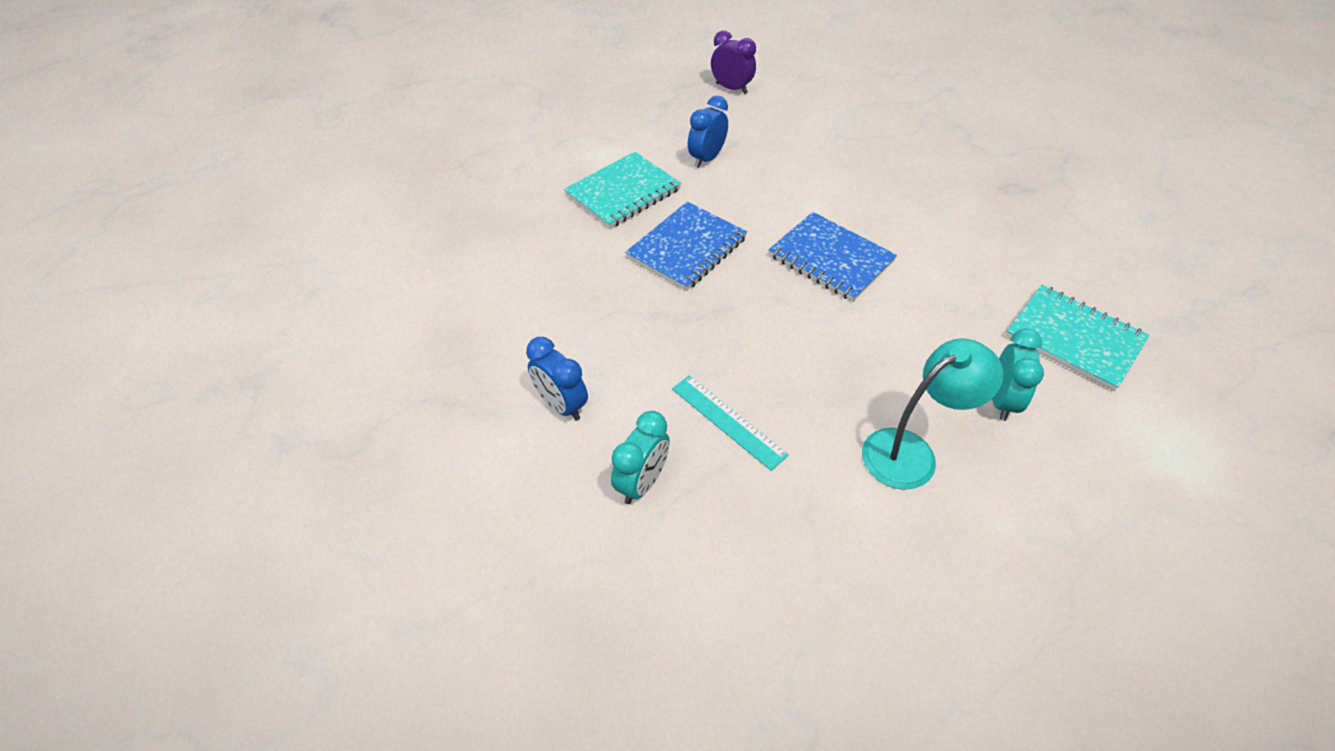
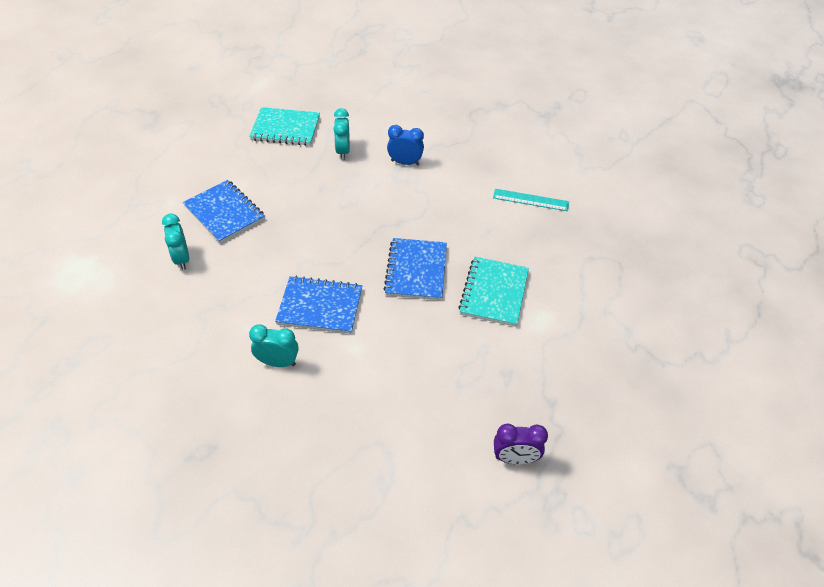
camera: 145 degrees right, 0 degrees up
(706, 159) = (465, 355): blue clock -> none
(728, 421) = (322, 189): turquoise ruler -> turquoise ruler (530, 200)
(908, 226) = (278, 362): none -> turquoise clock
(911, 452) = (224, 213): turquoise lamp -> blue notebook
(1074, 339) = (140, 319): turquoise notebook -> turquoise notebook (285, 128)

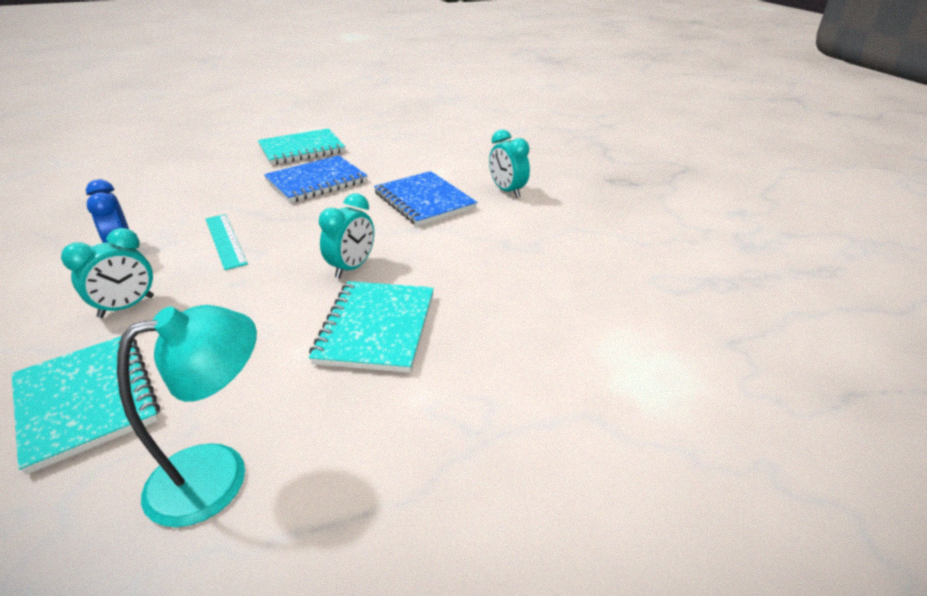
camera: 130 degrees left, 15 degrees down
(182, 258) = (495, 308): turquoise clock -> turquoise clock (352, 268)
(207, 145) = (218, 474): none -> turquoise lamp
(224, 213) = (376, 328): blue notebook -> turquoise notebook
(515, 458) = (436, 110): purple clock -> none
(530, 200) = (145, 170): turquoise ruler -> turquoise ruler (225, 240)

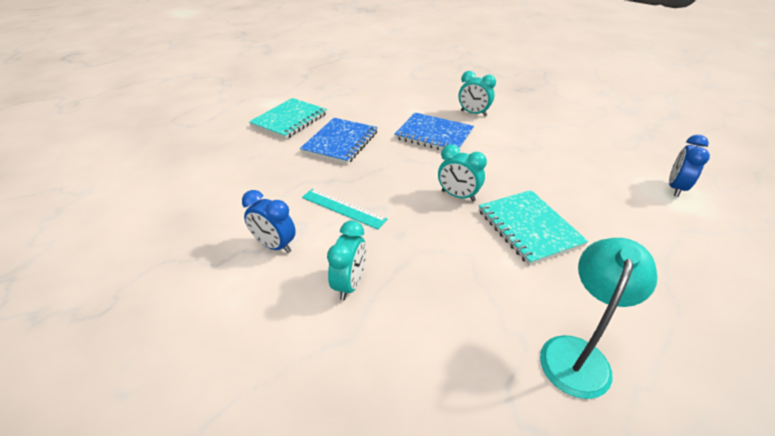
camera: 30 degrees left, 5 degrees up
(86, 401) = (430, 358): turquoise notebook -> none
(352, 268) = (458, 196): turquoise clock -> turquoise clock turned 120 degrees clockwise
(660, 360) = (675, 188): none -> blue clock

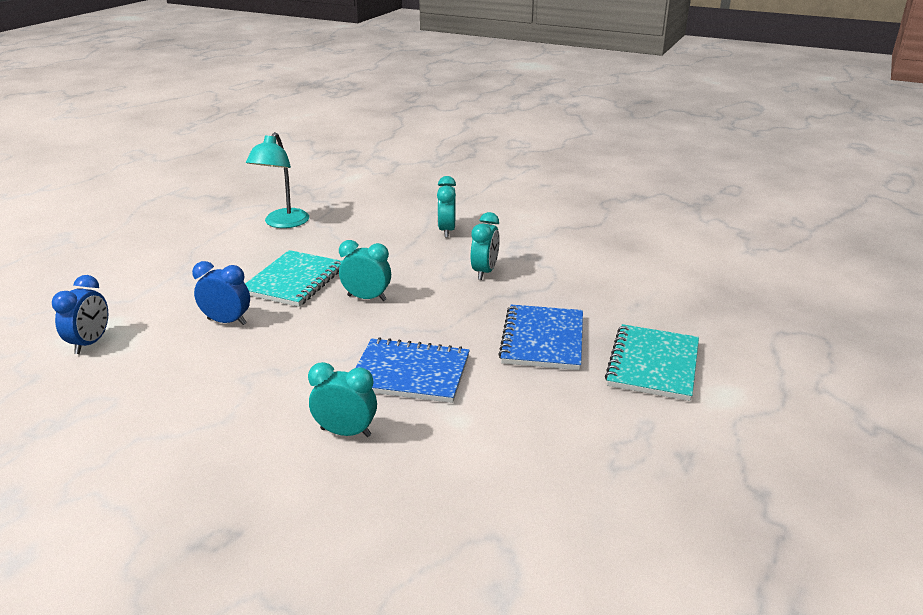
camera: 165 degrees right, 10 degrees down
(275, 245) = (524, 241): blue clock -> blue clock (227, 321)
(343, 208) = (484, 272): turquoise ruler -> turquoise clock
(528, 228) = (294, 281): turquoise notebook -> turquoise notebook turned 60 degrees clockwise

